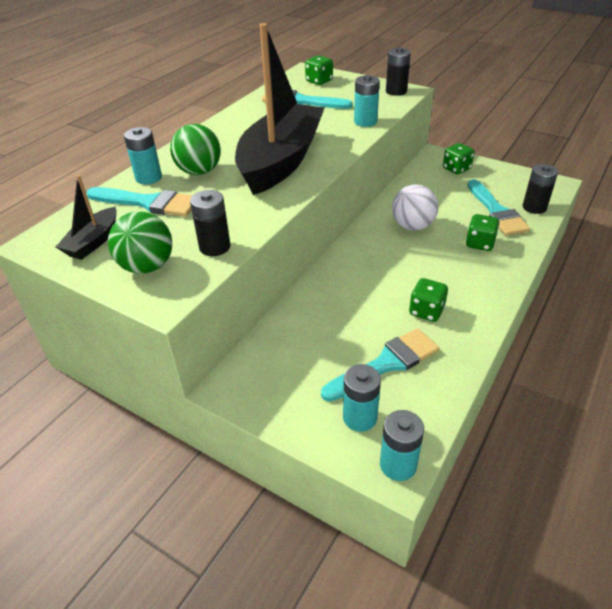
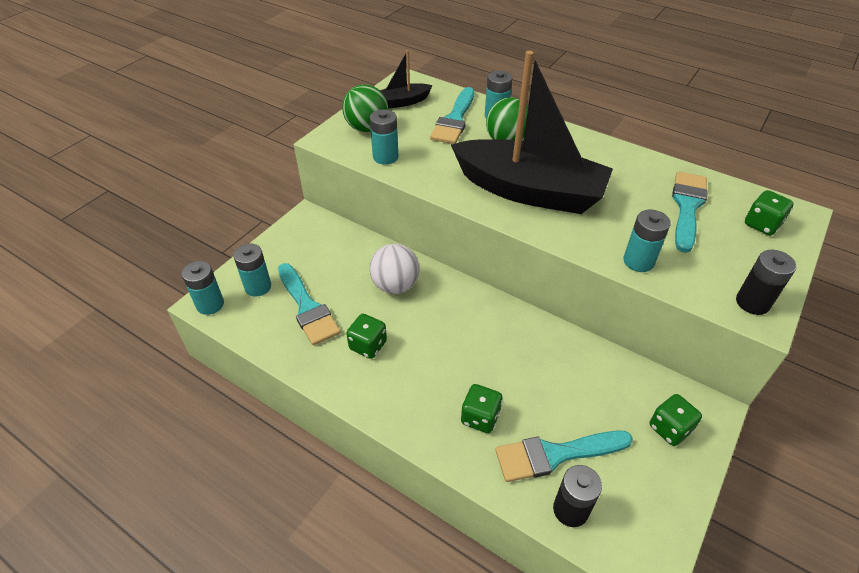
camera: 90 degrees right, 5 degrees up
(93, 242) = (402, 102): black boat -> black boat turned 45 degrees counterclockwise
(215, 247) = (385, 157): black battery -> turquoise battery
(412, 226) = (516, 354): white ball -> white ball (395, 285)

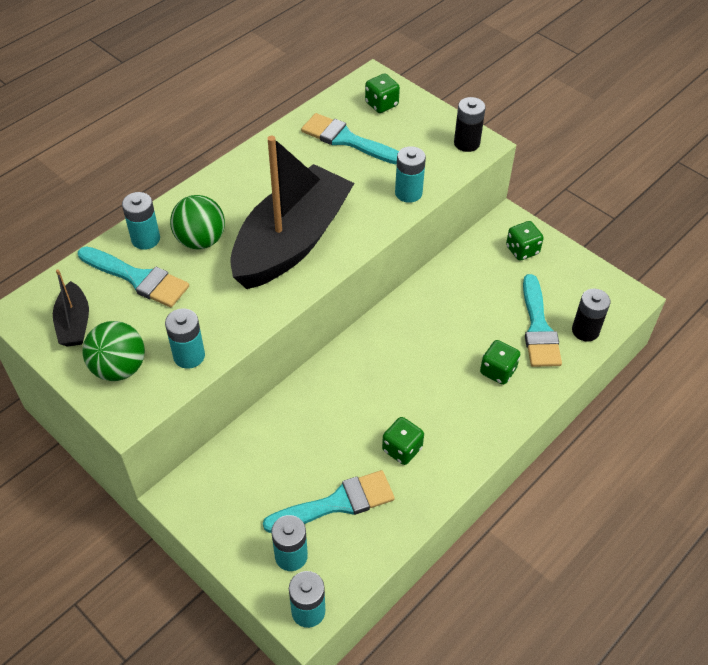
camera: 80 degrees left, 5 degrees up
(395, 285) = (323, 414): white ball -> none

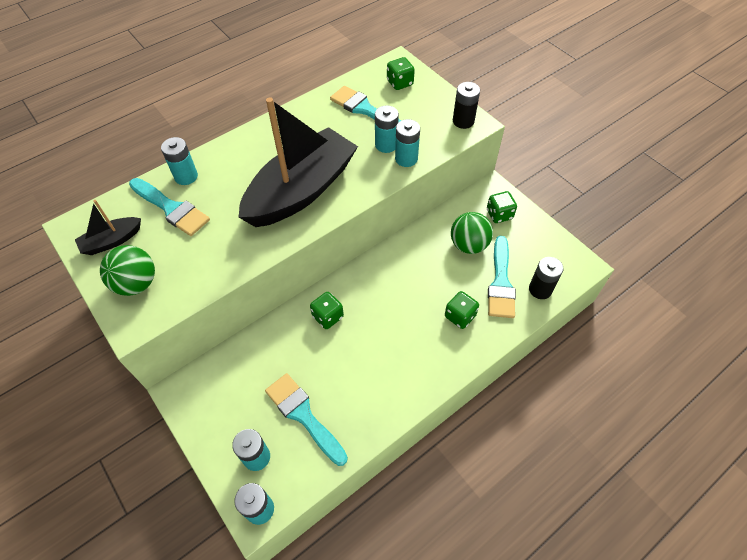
camera: 10 degrees right, 5 degrees up
(74, 323) = (112, 241): black boat -> black boat turned 60 degrees clockwise
(189, 356) = (195, 279): turquoise battery -> turquoise battery (386, 145)
(200, 240) = (229, 182): green ball -> green ball (468, 245)
(337, 503) = (303, 415): turquoise brush -> turquoise brush turned 120 degrees counterclockwise
(402, 449) = (367, 374): green dice -> green dice (328, 316)

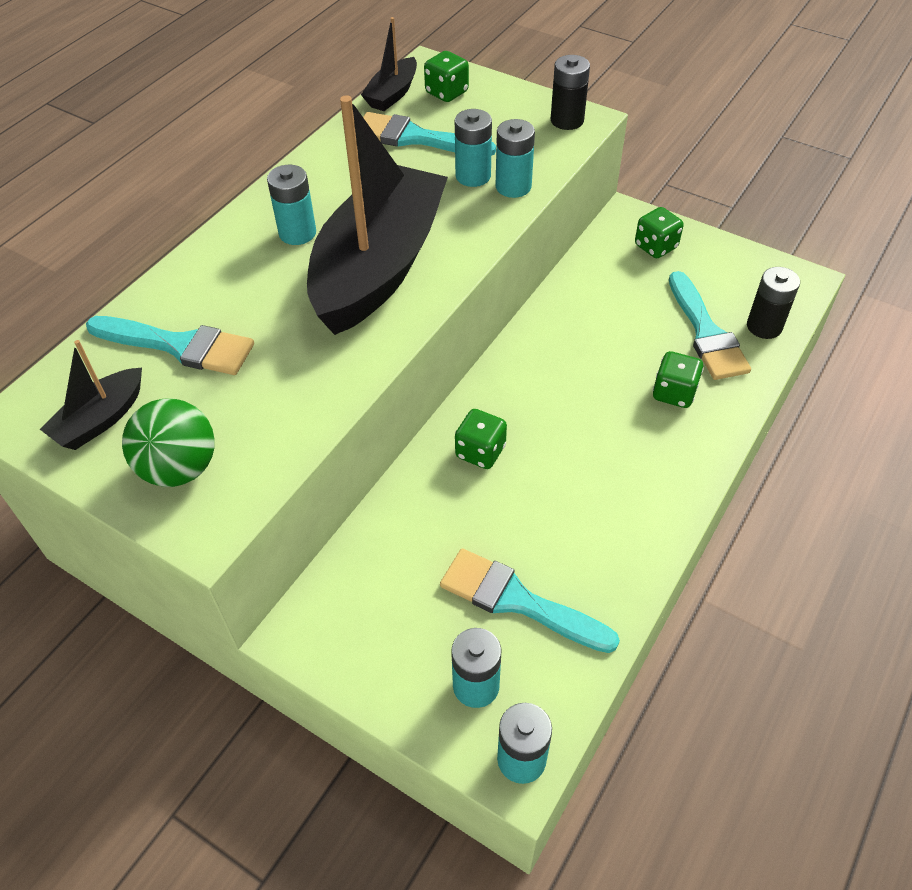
camera: 20 degrees left, 5 degrees down
(186, 176) = (178, 294): turquoise battery -> turquoise battery (297, 233)
(367, 76) = (392, 94): none -> black boat
(468, 245) = (635, 297): green ball -> none

